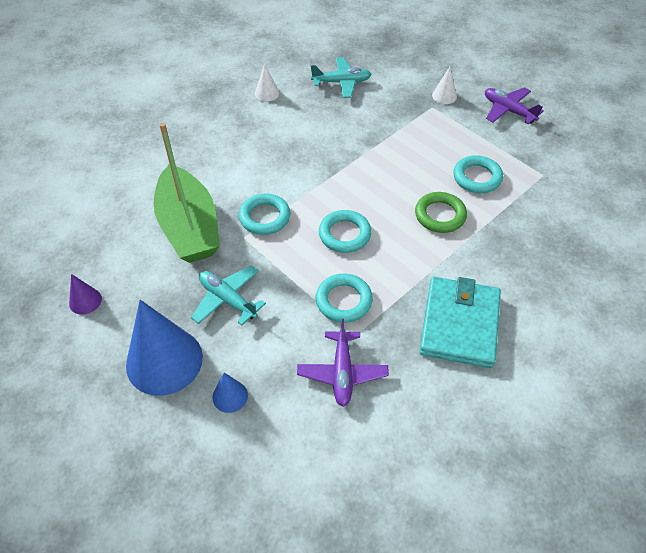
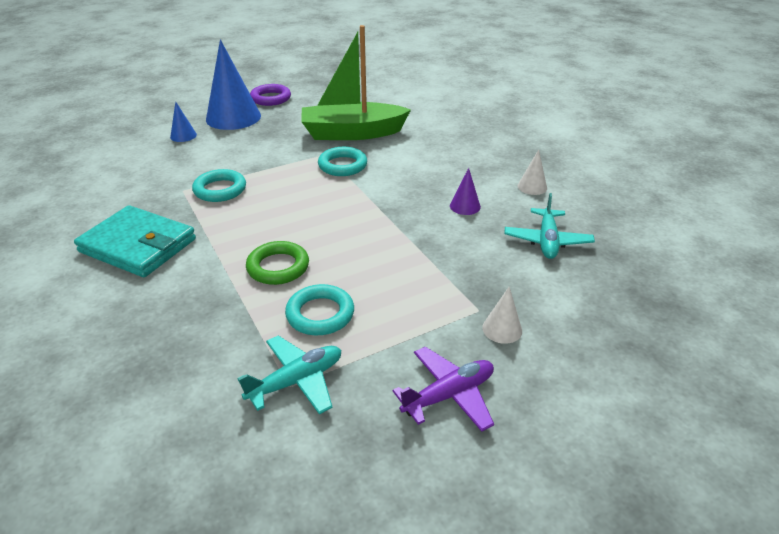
camera: 105 degrees right, 15 degrees down
(85, 301) = (306, 96): purple cone -> purple cone (465, 206)
(95, 340) = (271, 98): none -> purple ring
(228, 299) = (265, 142): turquoise plane -> turquoise plane (296, 381)
(342, 372) = (155, 178): purple plane -> none
(344, 234) = (294, 202): turquoise ring -> none

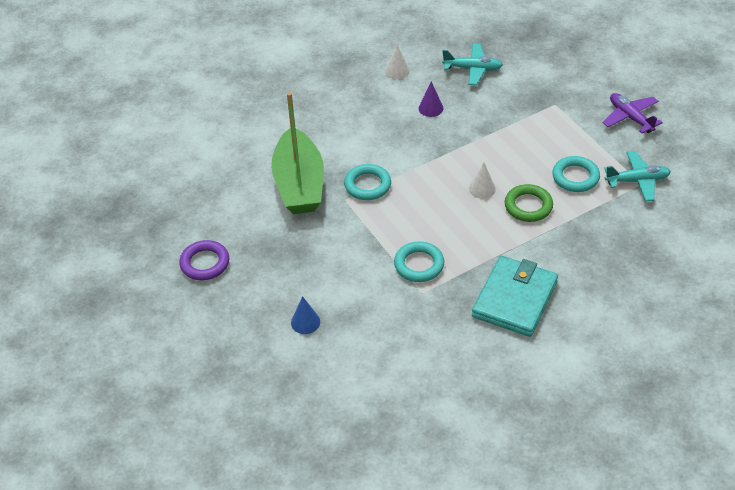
camera: 90 degrees left, 10 degrees up
(233, 117) = (258, 287): blue cone -> none
(296, 381) = (637, 181): turquoise plane -> turquoise plane turned 120 degrees clockwise
(502, 329) = (571, 95): white cone -> white cone (482, 189)

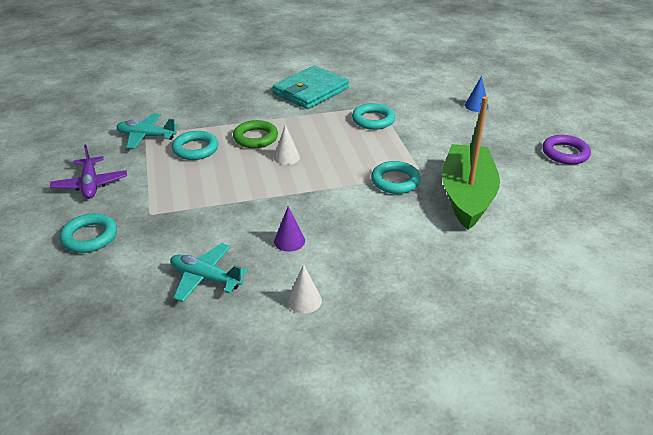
camera: 165 degrees left, 10 degrees down
(581, 76) = (90, 237): none -> turquoise ring

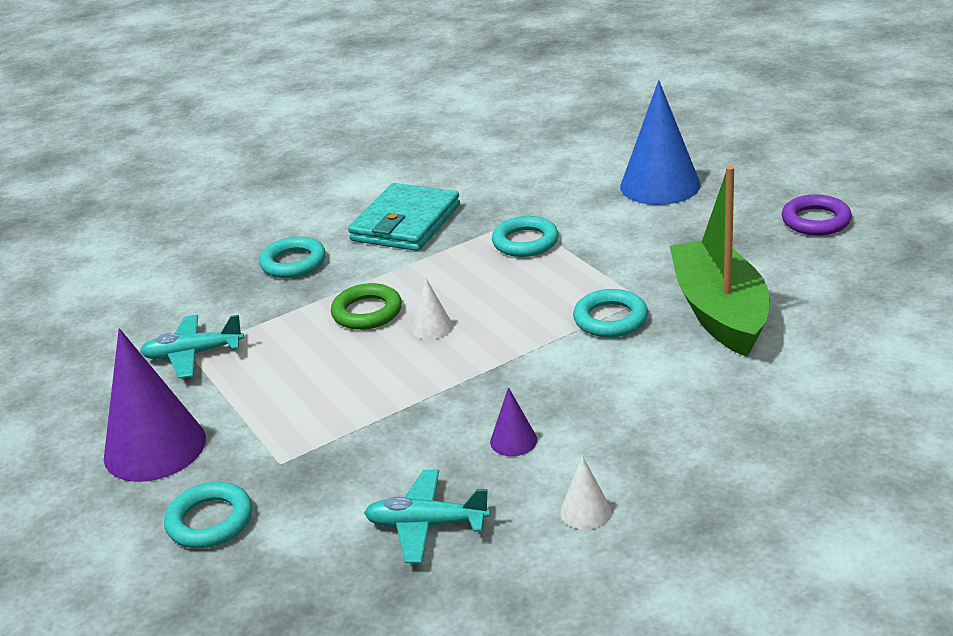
camera: 15 degrees left, 5 degrees down
(90, 184) = (155, 447): purple plane -> purple cone
(195, 149) = (285, 352): turquoise ring -> turquoise ring (293, 263)
(476, 106) = (660, 185): blue cone -> blue cone, size x2.23

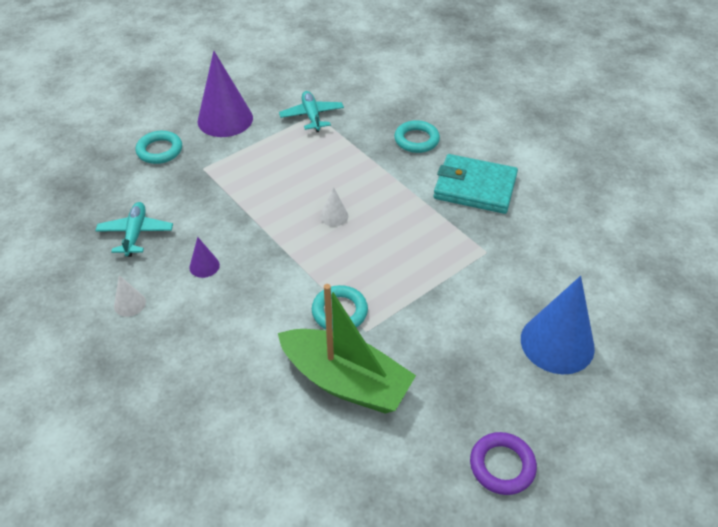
camera: 80 degrees right, 15 degrees up
(367, 312) = (354, 182): green ring -> none
(525, 242) = (450, 257): turquoise ring -> none
(720, 312) = (346, 381): green boat -> green boat turned 45 degrees clockwise

